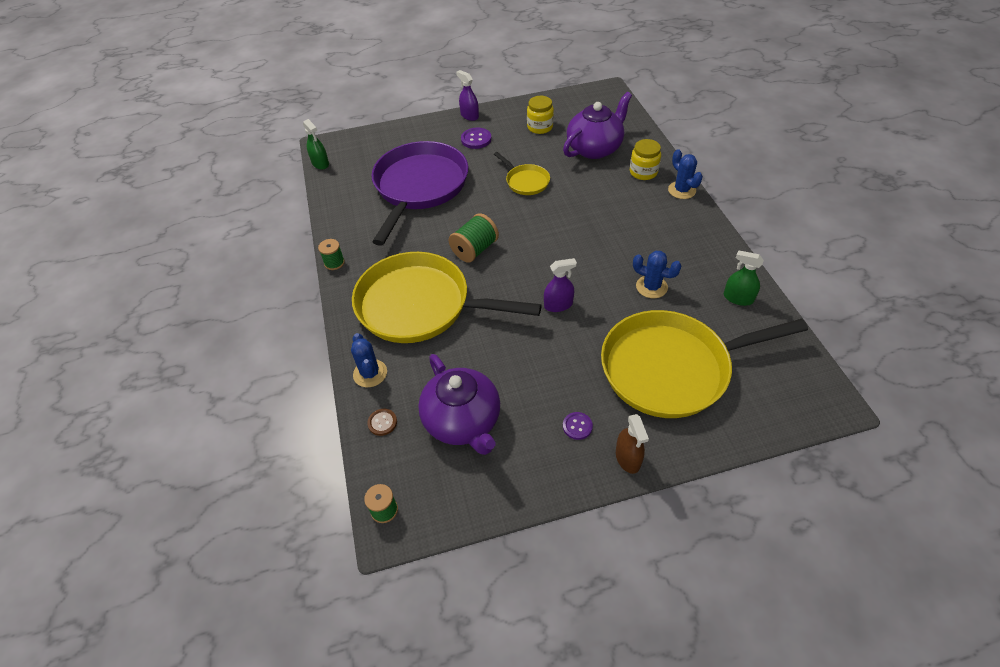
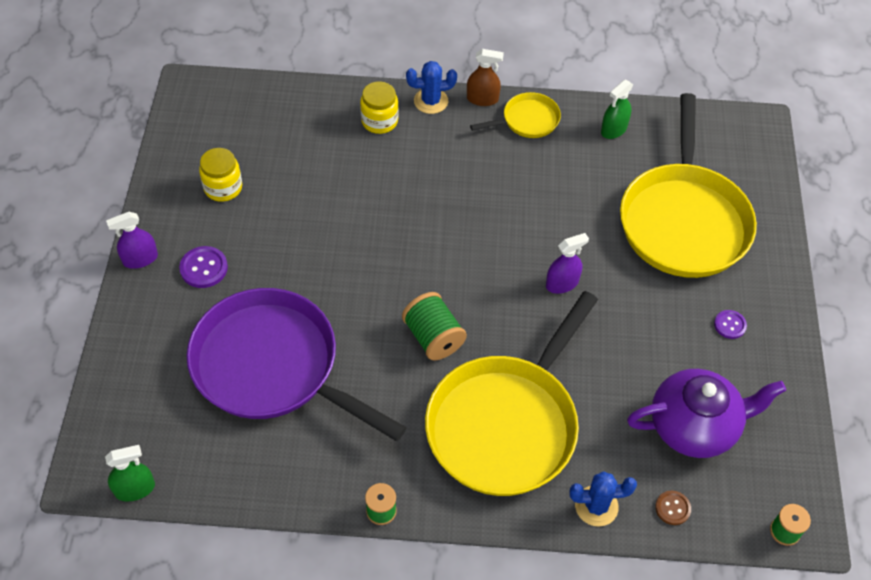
camera: 75 degrees left, 5 degrees up
(525, 181) = (330, 242): yellow pan -> yellow pan (527, 120)
(558, 305) = (562, 283): purple spray bottle -> purple spray bottle turned 60 degrees clockwise
(595, 148) = (306, 148): purple teapot -> none
(628, 458) = (776, 298): brown spray bottle -> brown spray bottle (482, 99)
(651, 287) = (569, 191): blue cactus -> none

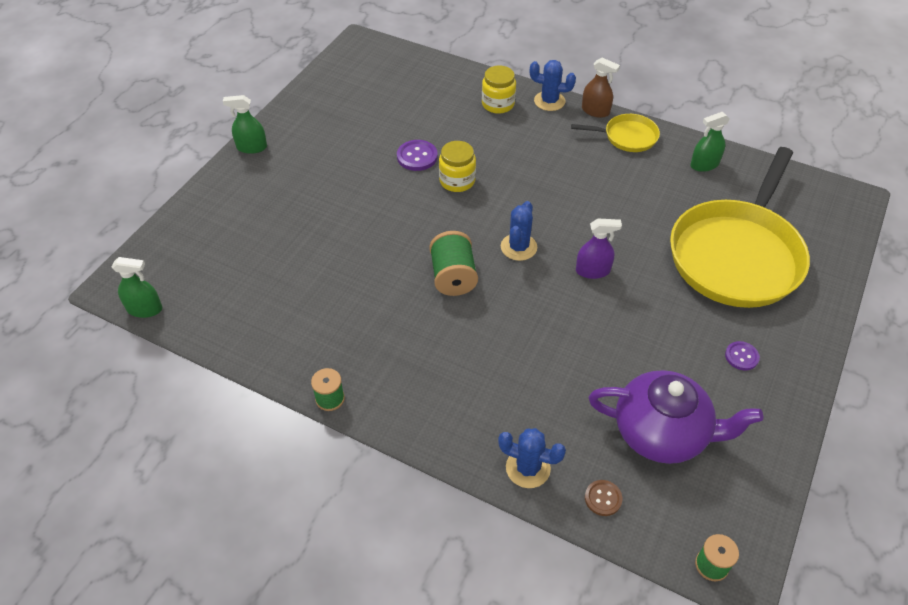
camera: 25 degrees right, 5 degrees down
(140, 259) = (252, 147): purple spray bottle -> green spray bottle
(204, 268) = (295, 168): purple button -> purple button (417, 156)
(223, 188) = (344, 117): yellow jar -> yellow jar (457, 181)
(273, 366) = (306, 255): purple pan -> none
(480, 282) = (518, 247): none -> blue cactus
(506, 424) = (480, 367): yellow pan -> none

